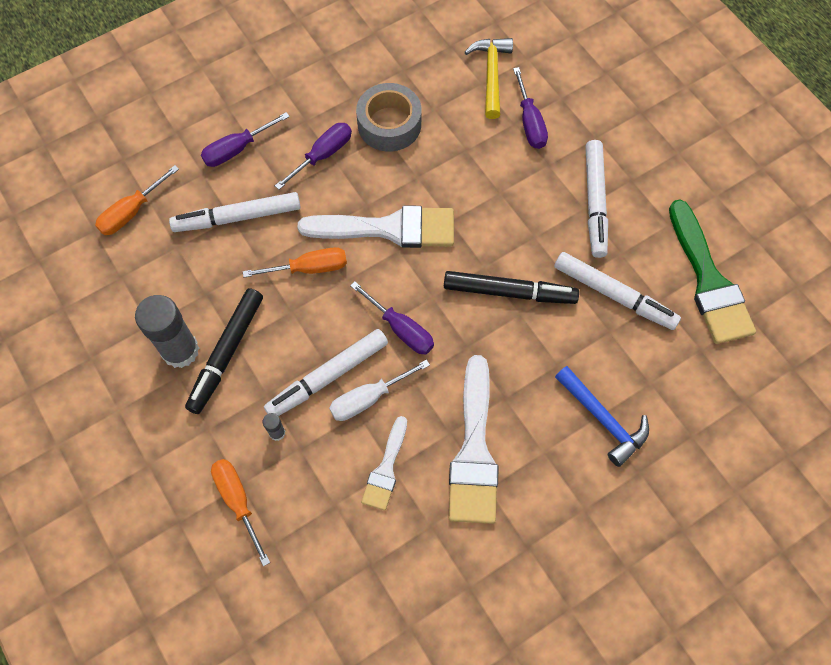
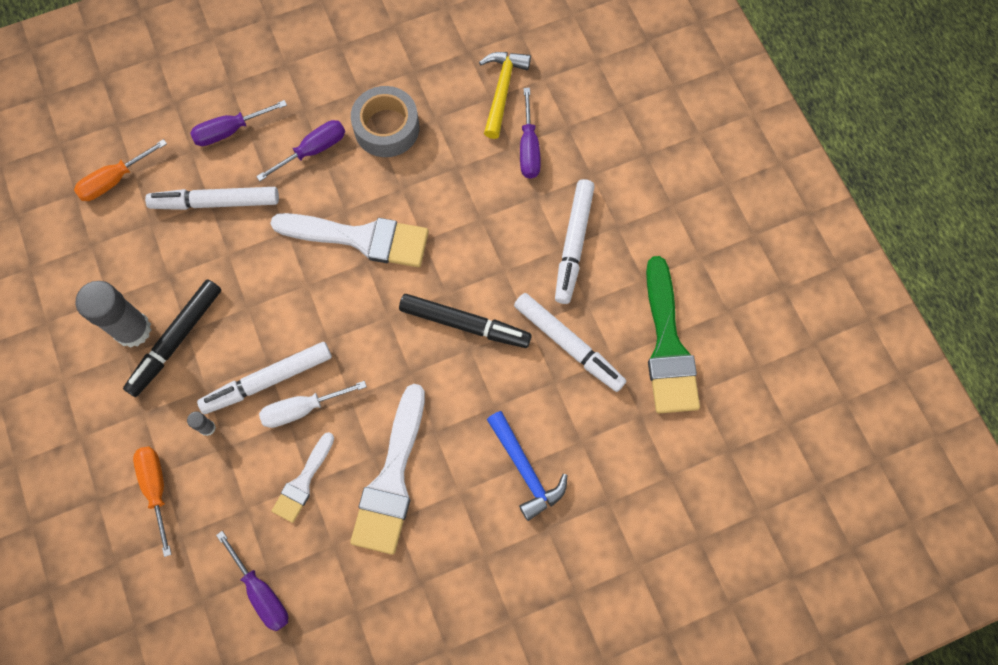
camera: 10 degrees right, 5 degrees up
(309, 268) = (273, 267): orange screwdriver -> none
(400, 328) = (349, 343): purple screwdriver -> purple screwdriver (261, 591)

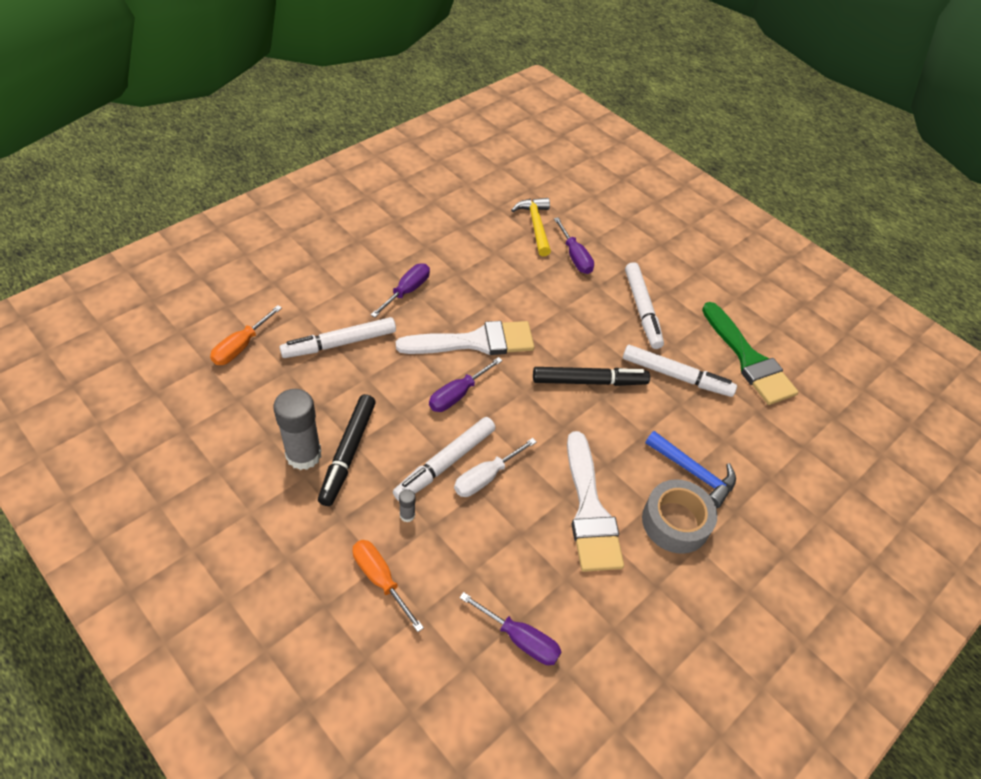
camera: 25 degrees left, 20 degrees down
(230, 130) = (330, 291): purple screwdriver -> purple screwdriver (458, 394)
(303, 482) = (514, 534): white brush -> none
(386, 128) = (459, 265): grey tape -> grey tape (675, 522)

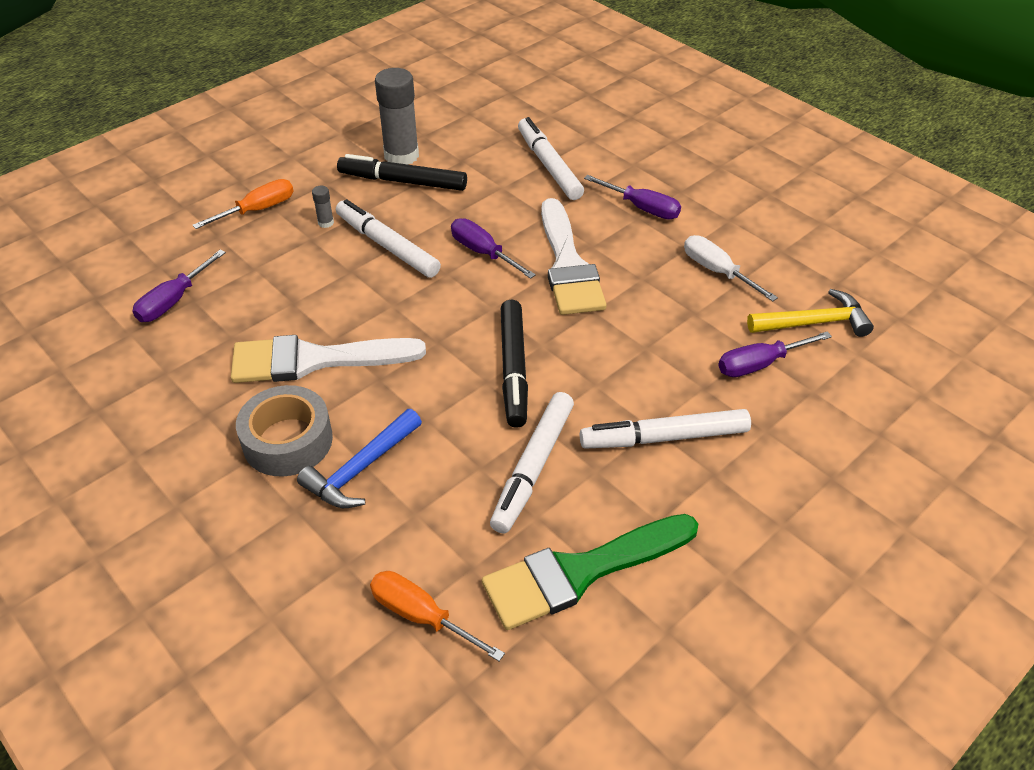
camera: 95 degrees right, 5 degrees down
(241, 346) = (535, 107): orange screwdriver -> orange screwdriver (422, 616)
(486, 477) = (367, 276): white screwdriver -> white screwdriver (717, 272)

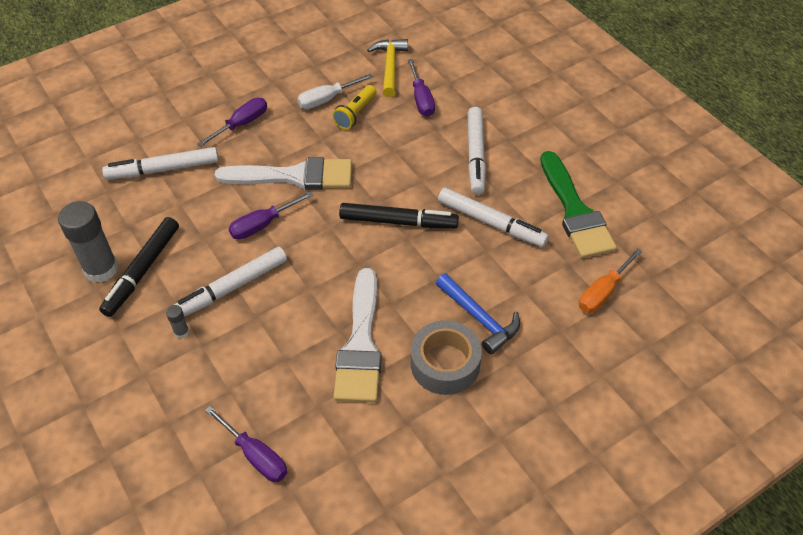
camera: 80 degrees left, 5 degrees up
(257, 210) = (140, 388): orange screwdriver -> none
(701, 301) = (355, 113): none -> yellow flashlight

